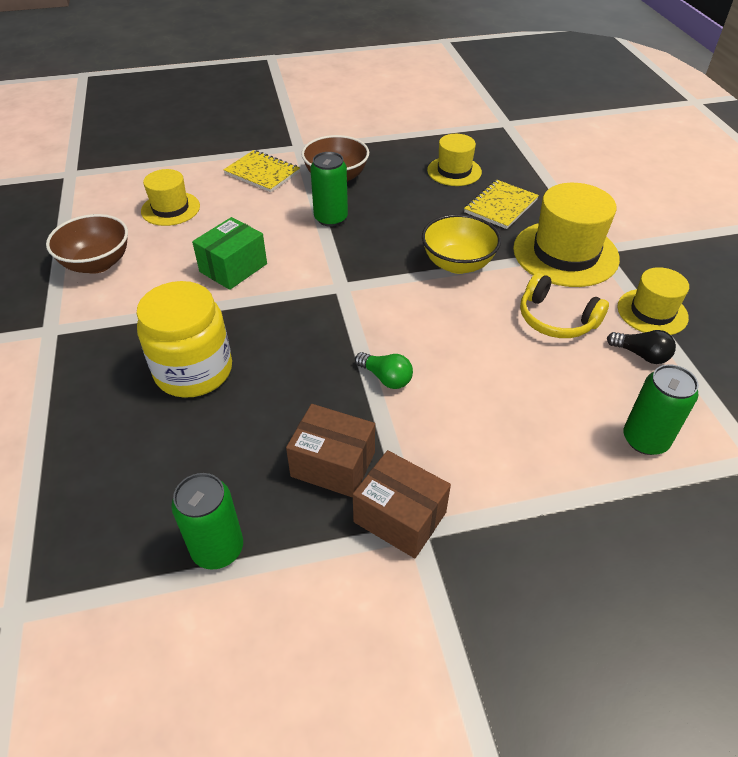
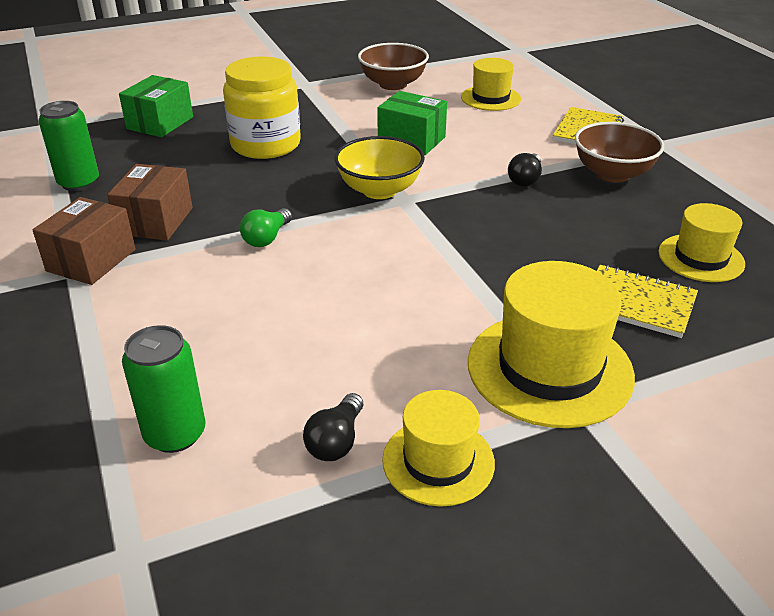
camera: 80 degrees right, 10 degrees down
(82, 470) = (160, 123): none -> green box
(331, 218) = (525, 180): green can -> black light bulb
(457, 264) = (479, 272): yellow bowl -> yellow bowl (379, 190)
(556, 319) = (392, 358): yellow headphones -> none

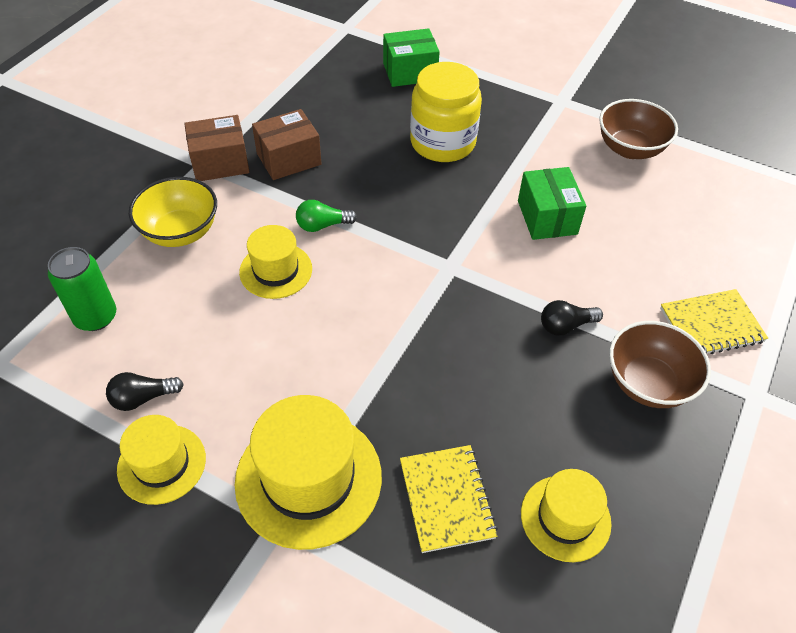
camera: 50 degrees right, 15 degrees up
(79, 183) = (296, 93): green can -> none
(379, 190) = (448, 244): yellow bowl -> yellow bowl (180, 232)
(490, 98) = (688, 224): yellow hat -> yellow hat (276, 270)

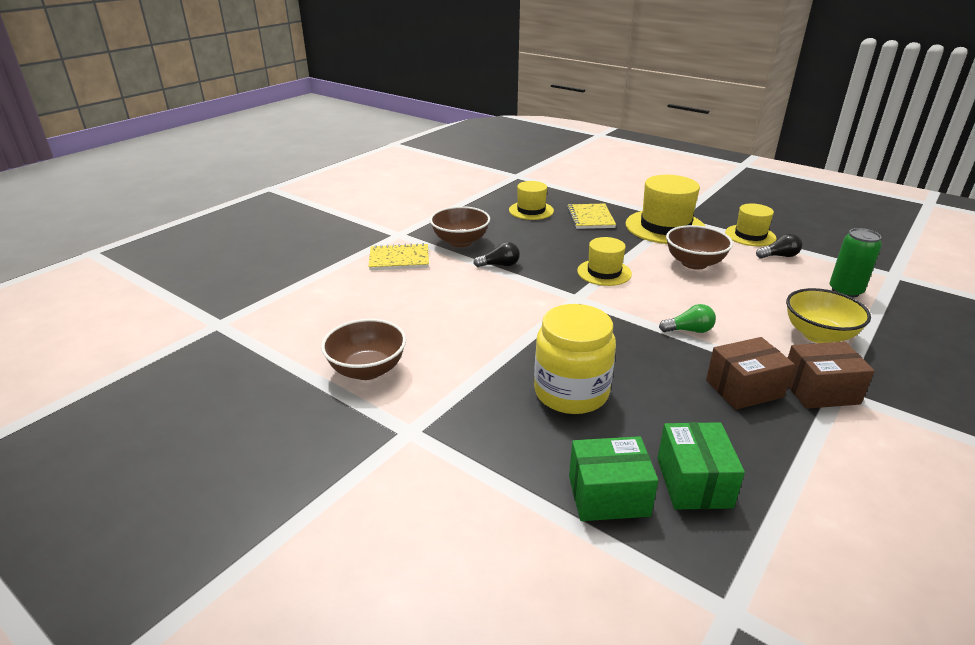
camera: 170 degrees left, 20 degrees down
(276, 270) = (719, 305): yellow hat -> yellow hat (604, 272)
(284, 362) = (694, 263): none -> brown bowl
(547, 217) = (484, 321): green box -> green box (694, 482)

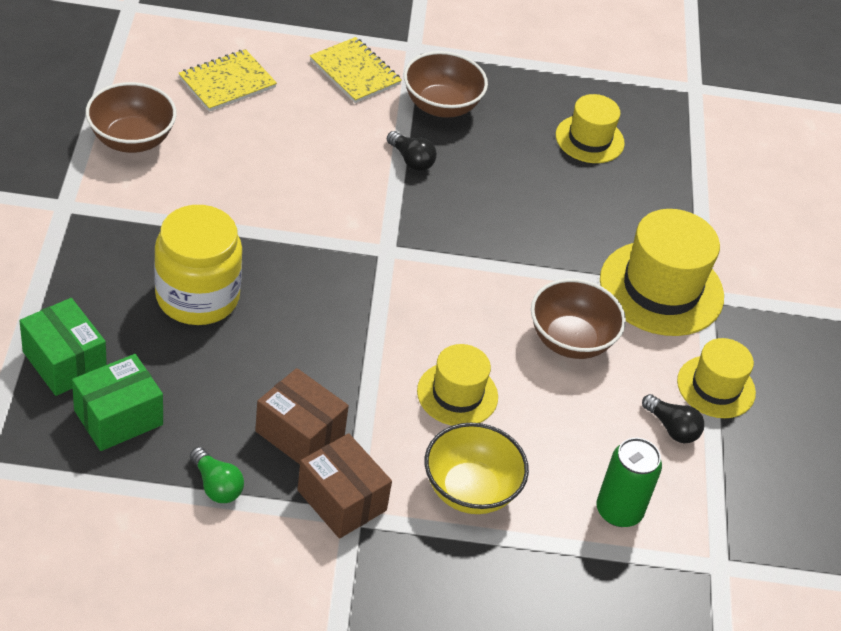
camera: 50 degrees right, 15 degrees up
(590, 218) = (620, 204): yellow notebook -> yellow notebook (227, 82)
(604, 272) = (470, 258): yellow hat -> yellow hat (457, 394)
(689, 330) = (389, 366): green light bulb -> green light bulb (216, 485)

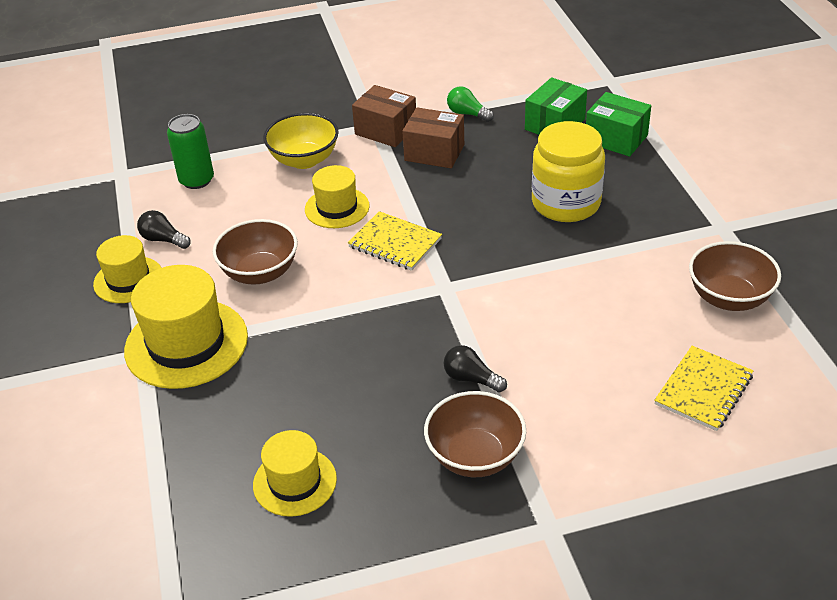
camera: 170 degrees right, 5 degrees down
(355, 72) = (590, 460): yellow notebook -> yellow notebook (395, 243)

